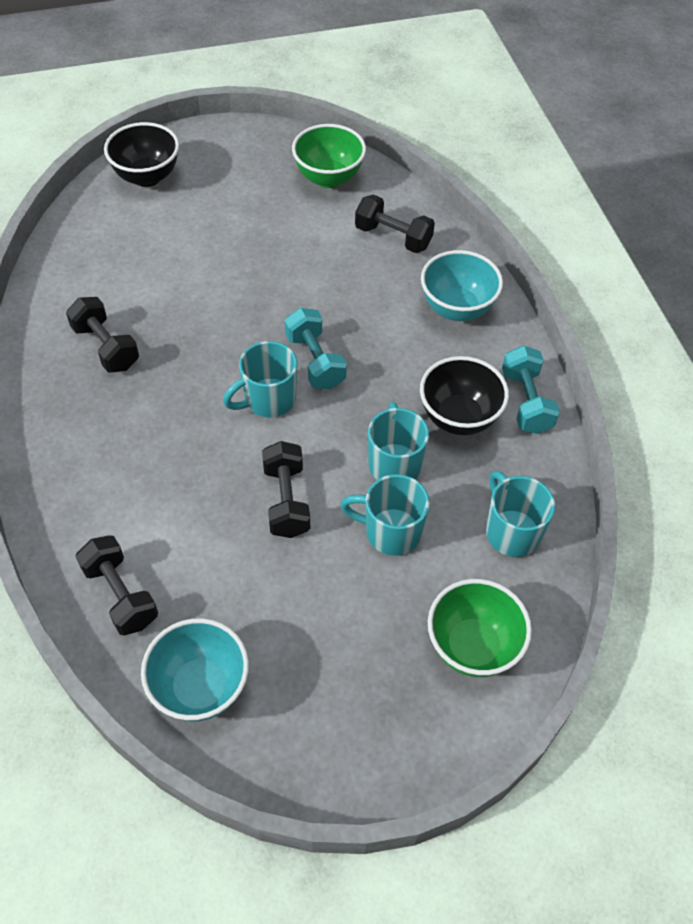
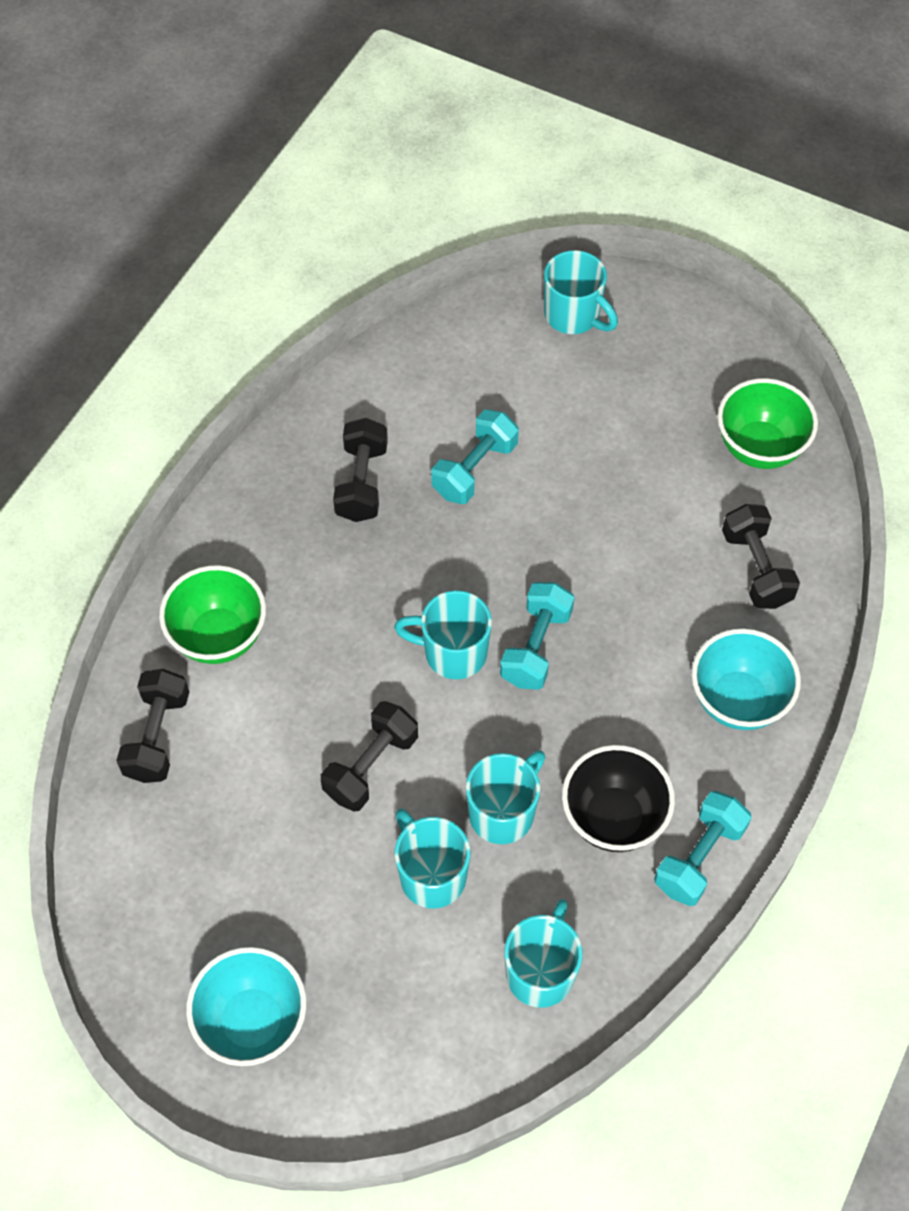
camera: 45 degrees right, 5 degrees up
(147, 177) = (573, 316): black bowl -> turquoise mug
(173, 293) = (474, 469): none -> turquoise dumbbell
(200, 687) = (142, 872): turquoise bowl -> turquoise bowl (252, 1021)
(472, 646) = (392, 1042): green bowl -> green bowl (219, 636)

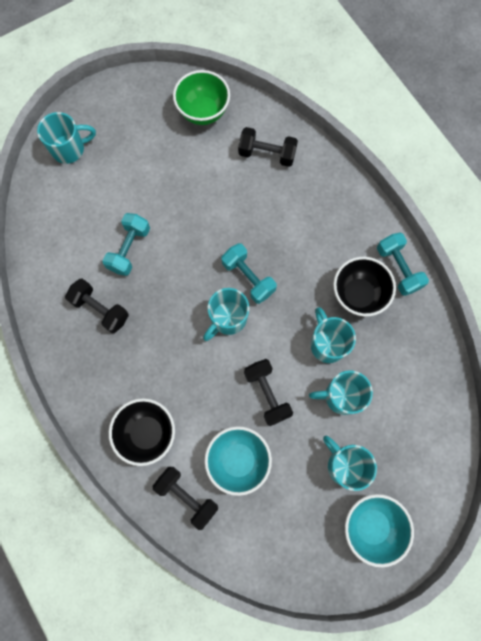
camera: 60 degrees left, 15 degrees up
(219, 636) = (147, 433): green bowl -> black bowl
(474, 469) = (129, 249): turquoise dumbbell -> turquoise dumbbell turned 45 degrees clockwise
(541, 971) = (416, 372): turquoise mug -> turquoise mug (345, 465)
(738, 700) = (330, 204): turquoise bowl -> turquoise bowl (238, 460)

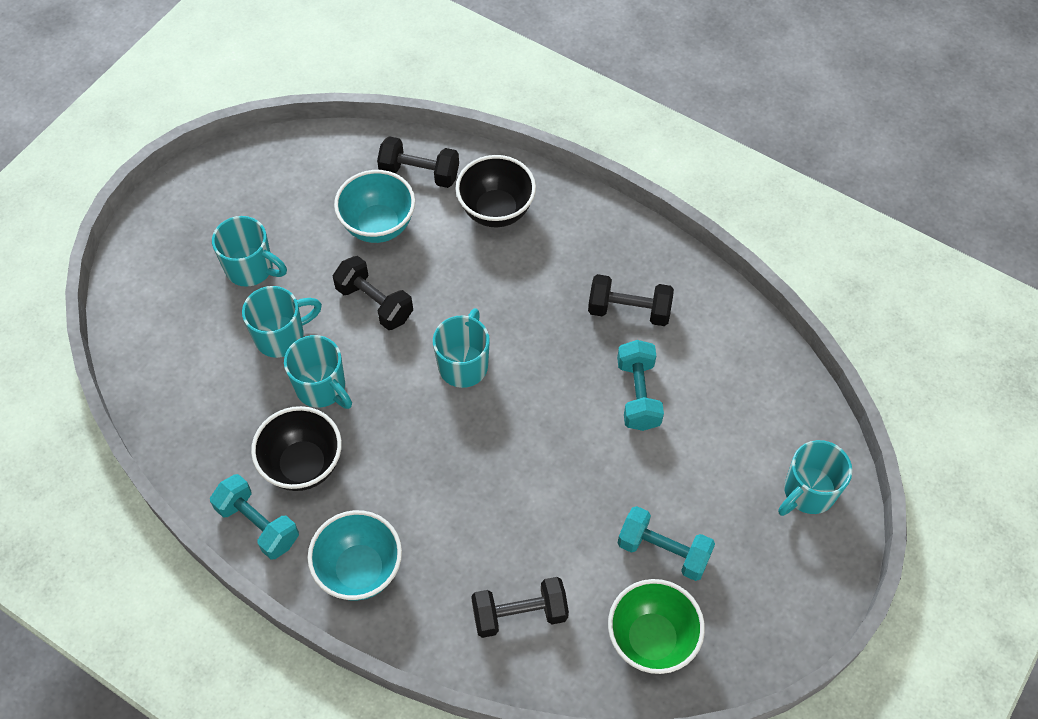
camera: 155 degrees right, 15 degrees down
(248, 278) = (461, 425): turquoise dumbbell -> turquoise dumbbell (663, 551)
(371, 526) = (200, 224): turquoise bowl -> turquoise bowl (360, 570)

